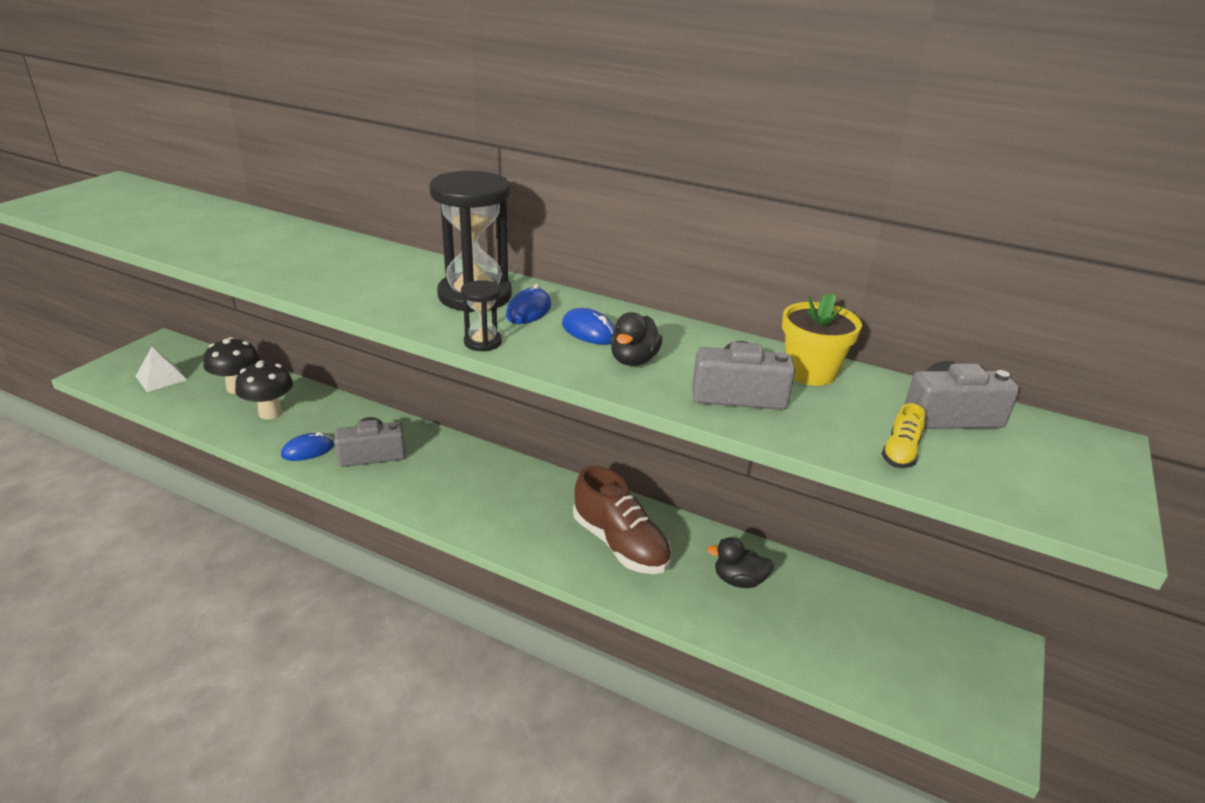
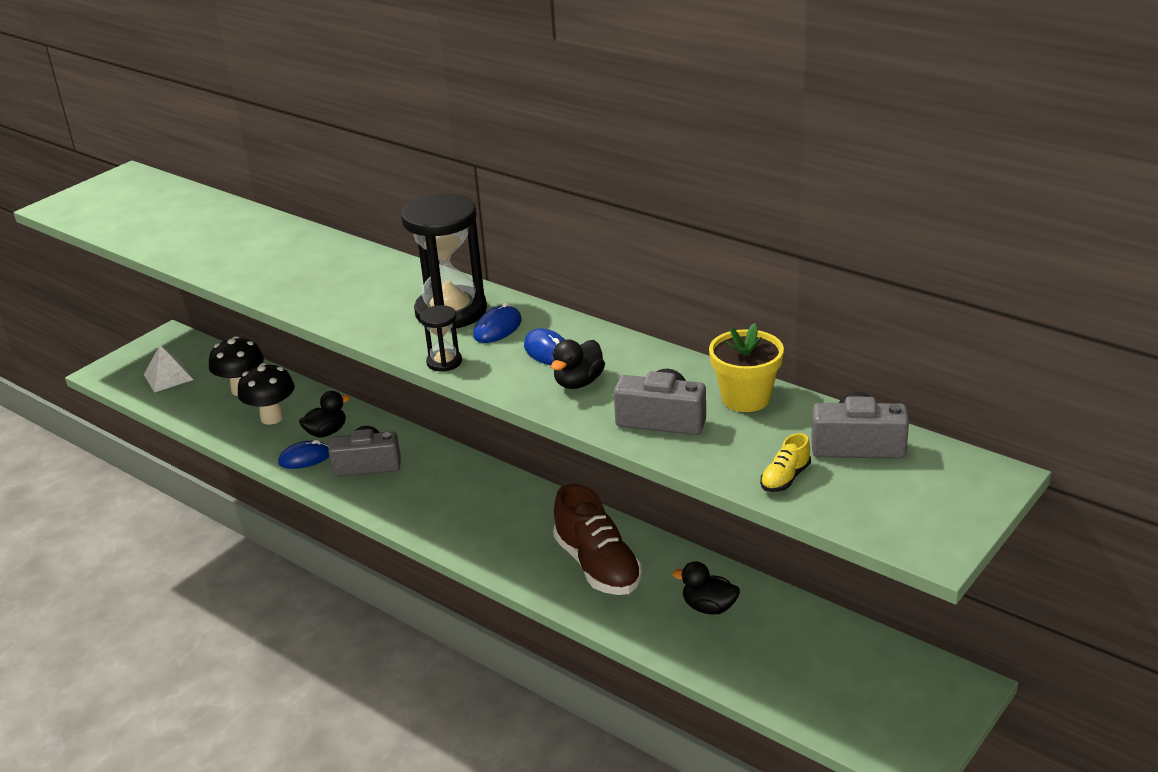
camera: 15 degrees right, 0 degrees up
(327, 425) = (326, 432): none -> black duck

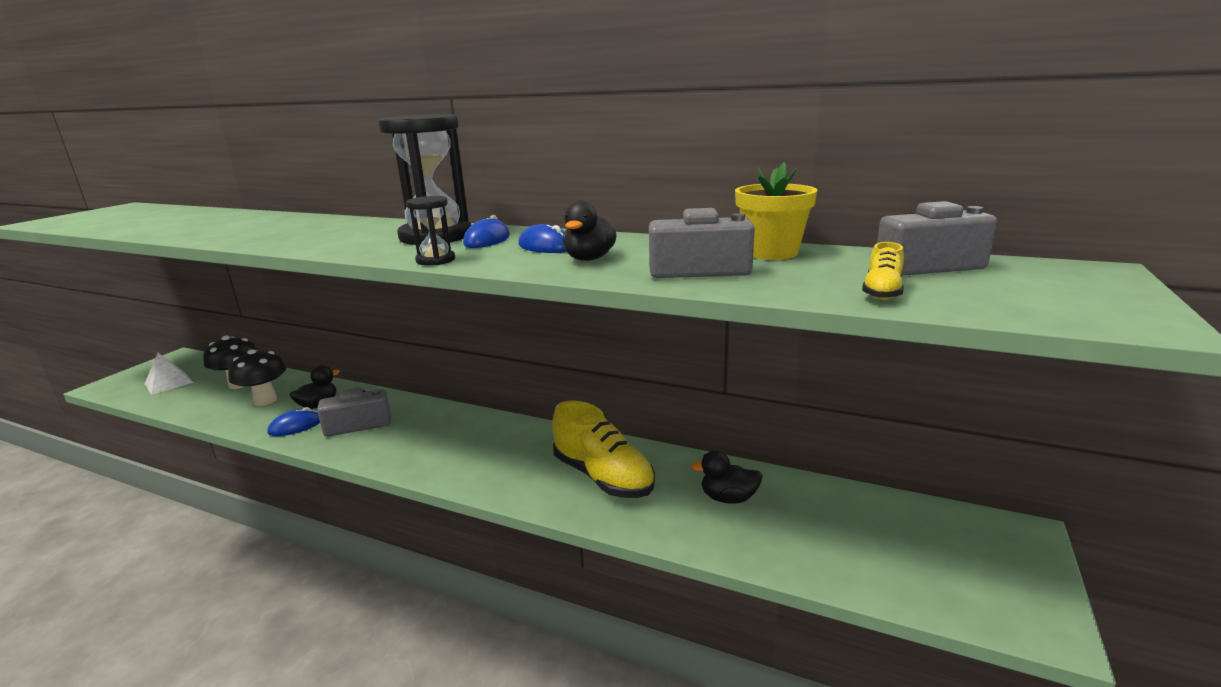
camera: 15 degrees left, 10 degrees down
(598, 566) = (603, 477): brown shoe -> yellow shoe

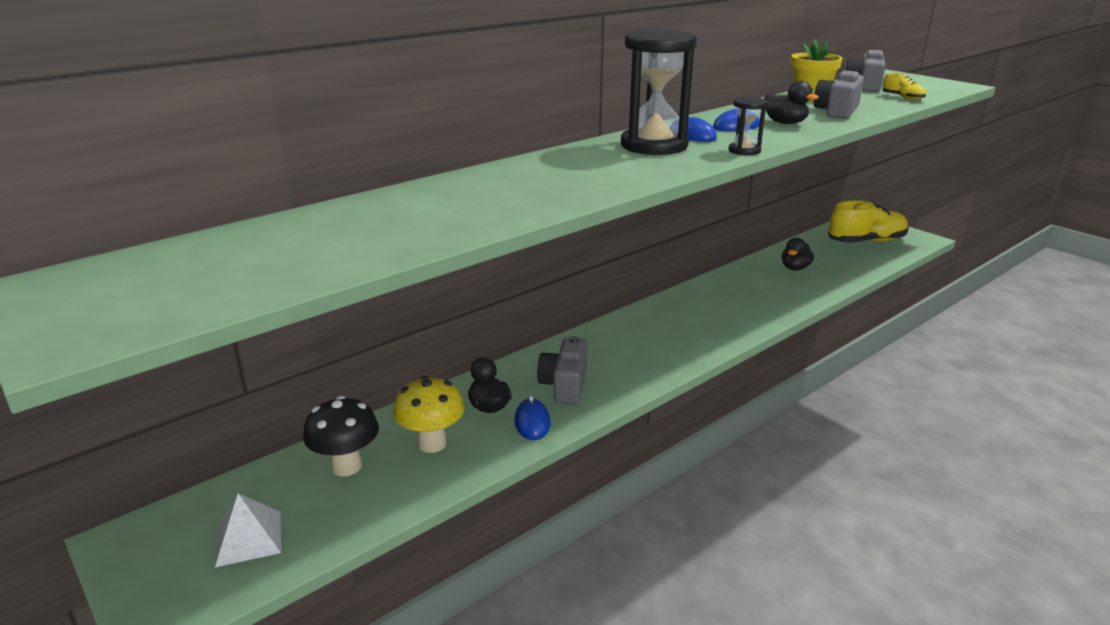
camera: 65 degrees left, 5 degrees up
(265, 400) = (432, 443): black mushroom -> yellow mushroom
(603, 477) = (746, 296): yellow shoe -> yellow shoe (866, 241)

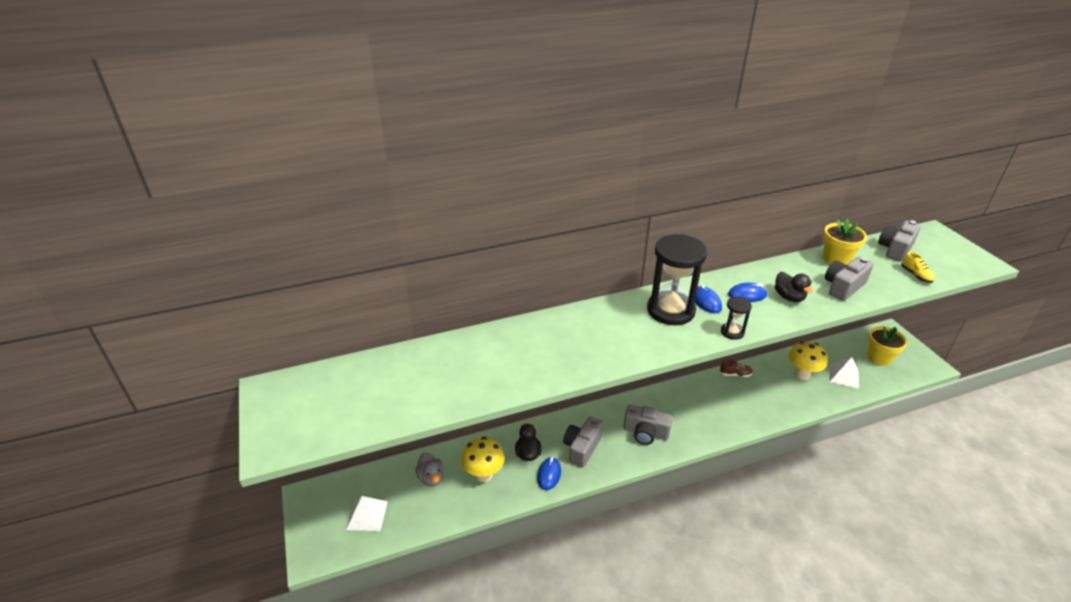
camera: 20 degrees right, 10 degrees up
(346, 466) = (431, 478): black mushroom -> grey duck
(642, 353) = (645, 433): none -> grey camera
(719, 280) = (735, 374): none -> brown shoe
(795, 268) = (802, 374): black duck -> yellow mushroom
(840, 261) = (843, 376): none -> white pyramid
(866, 241) = (879, 358): yellow shoe -> yellow flower pot

